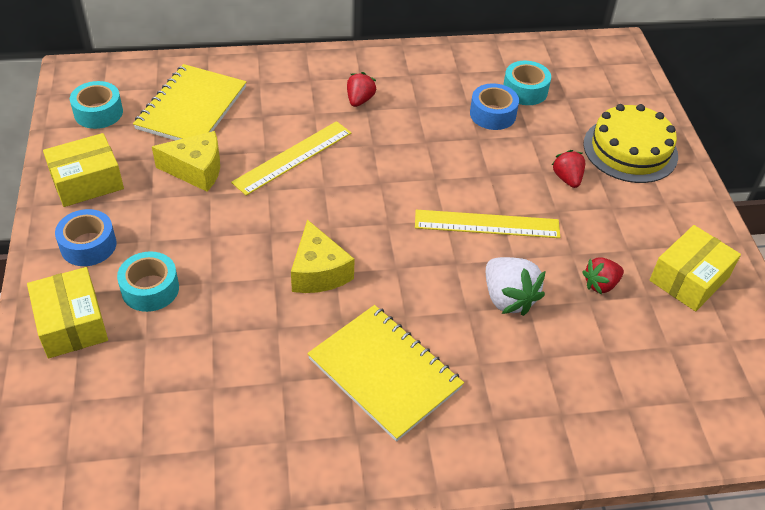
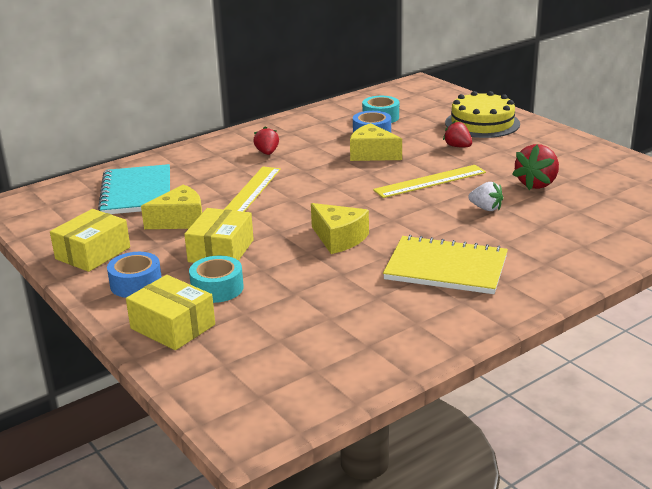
camera: 25 degrees left, 20 degrees down
(98, 112) = (58, 216): turquoise tape -> none
(191, 108) = (136, 192): yellow notebook -> turquoise notebook
(463, 150) = (372, 154): none -> yellow cheese
(508, 298) = (486, 208): white strawberry -> white strawberry, size x0.64
(600, 284) = (537, 184): red strawberry -> red strawberry, size x1.56
(689, 279) = (587, 165): yellow box -> yellow box (221, 251)

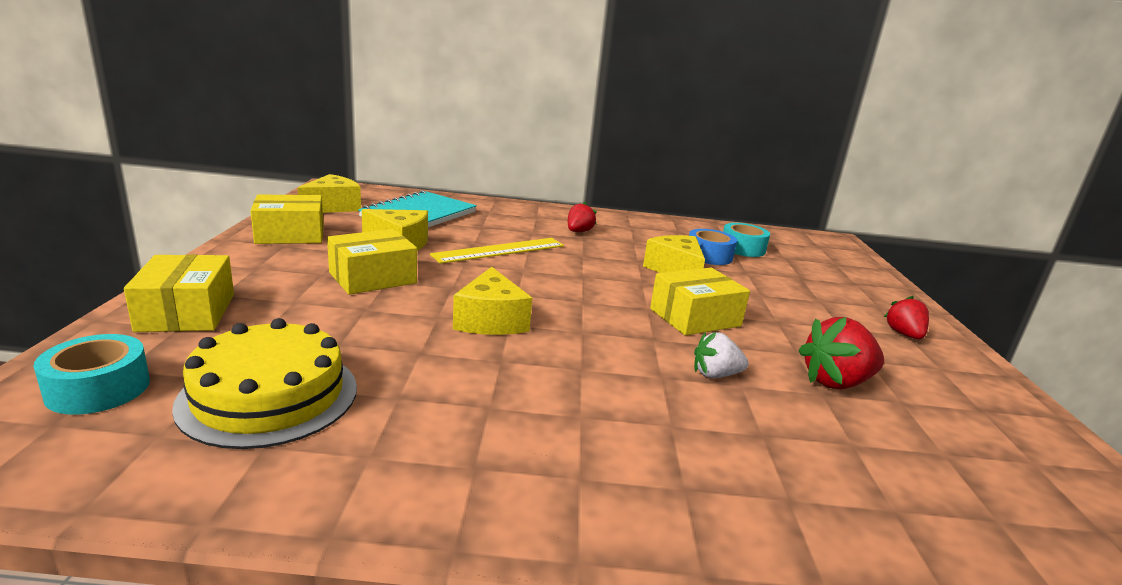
camera: 35 degrees right, 5 degrees down
(61, 218) = (333, 207): none -> yellow cheese
(136, 284) = (256, 267): blue tape -> none
(217, 288) = (295, 303): turquoise tape -> turquoise tape (98, 388)
(430, 181) = (695, 317): yellow ruler -> yellow box
(446, 268) = (538, 412): yellow notebook -> none
(458, 146) = (788, 302): red strawberry -> red strawberry (904, 334)
(482, 123) = (857, 295): yellow cake -> yellow cake (269, 395)
(486, 208) = (715, 375): white strawberry -> white strawberry turned 105 degrees clockwise

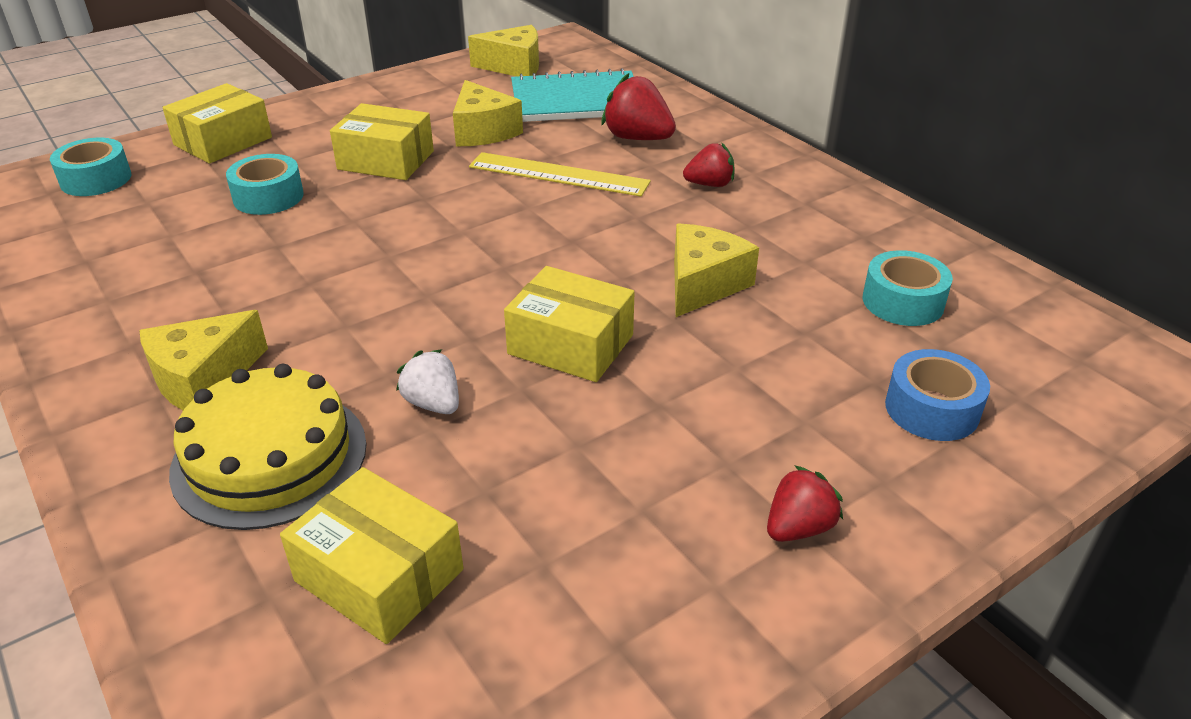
camera: 55 degrees right, 15 degrees up
(269, 395) = (145, 229): yellow cake -> yellow cake (270, 457)
(290, 235) = (416, 90): yellow box -> yellow box (379, 575)
(334, 329) = (268, 197): none -> turquoise tape
(490, 320) = (381, 244): yellow cheese -> yellow cheese (203, 379)
(709, 256) = (810, 288): blue tape -> blue tape (932, 409)
(836, 382) = (530, 495): red strawberry -> red strawberry (637, 138)

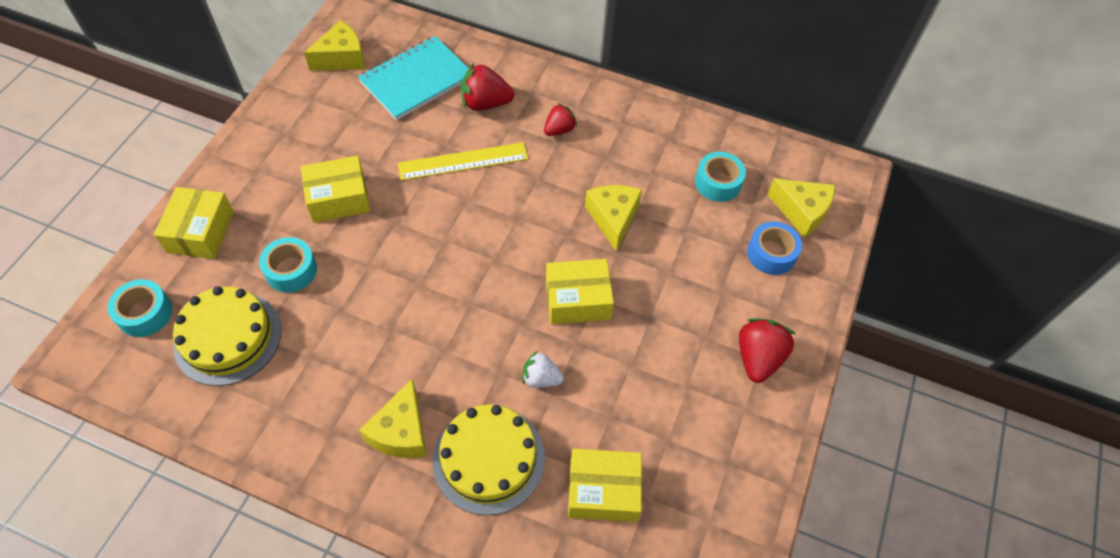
camera: 35 degrees left, 20 degrees up
(141, 224) = (228, 337): none -> yellow cake
(483, 131) = (379, 140): yellow cheese -> yellow cheese (801, 212)
(798, 528) = (758, 358): red strawberry -> red strawberry, size x1.56

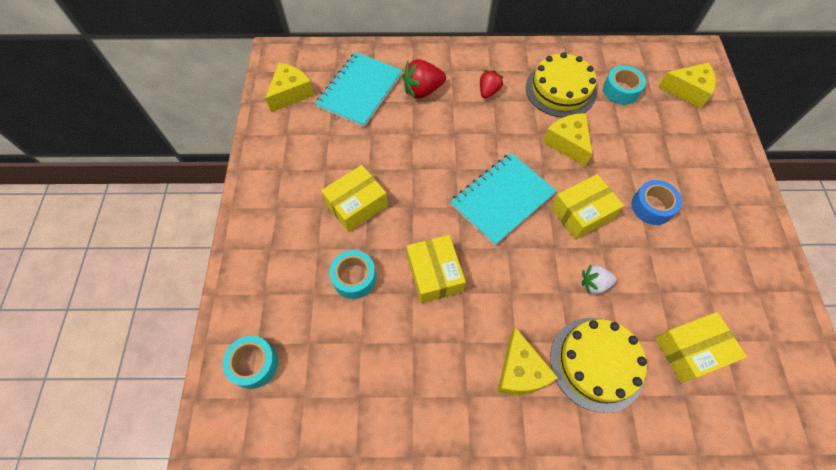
camera: 20 degrees left, 5 degrees up
(201, 232) = (260, 276): yellow box -> yellow box (434, 274)
(228, 337) = (336, 355): yellow cake -> yellow cake (560, 89)
(463, 161) = (433, 140): yellow ruler -> none
(498, 251) = (502, 199): none -> turquoise notebook
(758, 358) = (727, 206): red strawberry -> none
(771, 254) = (687, 128): blue tape -> blue tape (652, 206)

